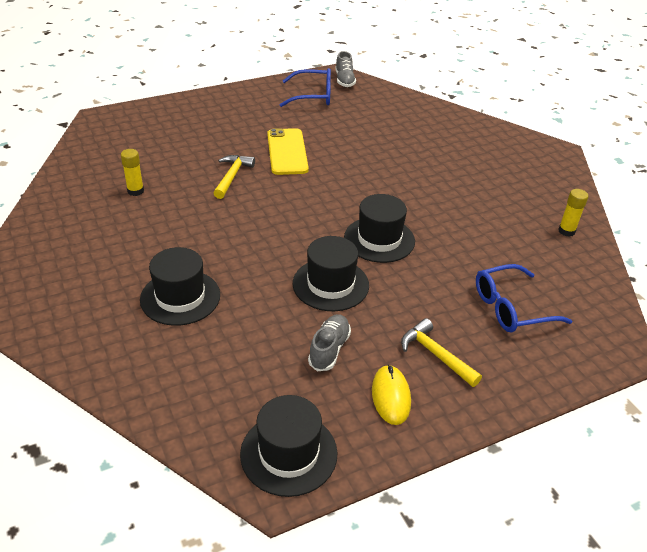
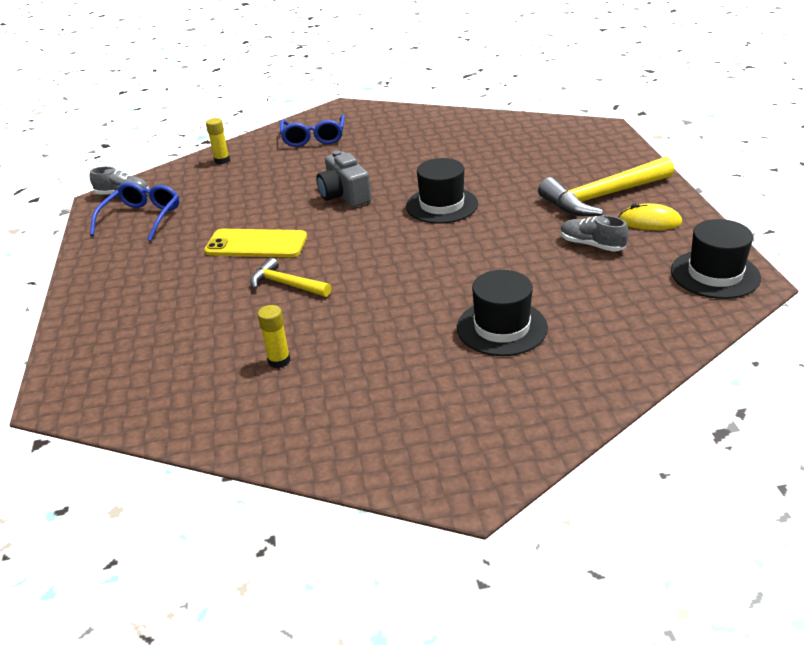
camera: 70 degrees left, 5 degrees down
(330, 284) = (502, 236): black hat -> none
(379, 181) = (344, 195): none -> grey camera
(436, 355) = (603, 197): yellow hammer -> yellow hammer, size x1.79
(511, 308) = (551, 159): blue glasses -> blue glasses (314, 138)
(566, 231) = (460, 122): yellow glue stick -> yellow glue stick (222, 160)

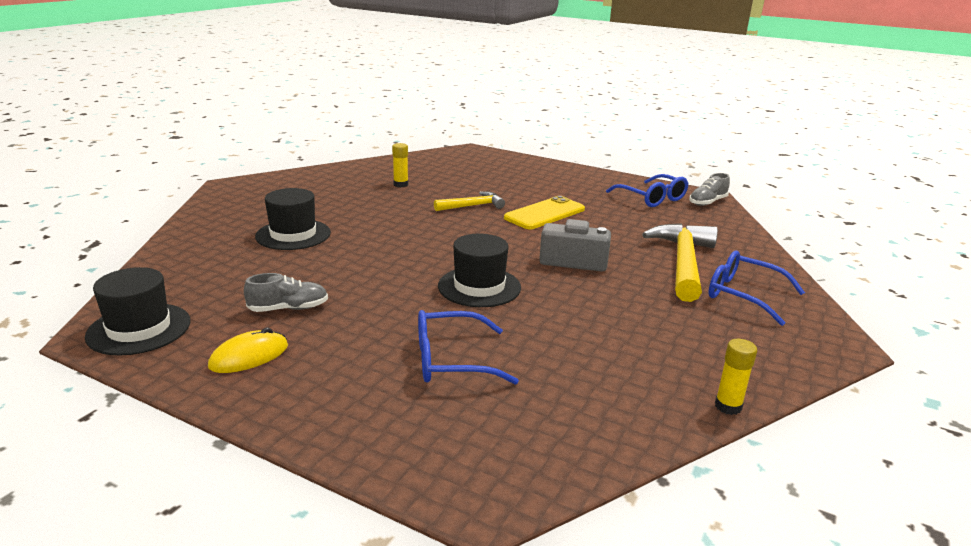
camera: 125 degrees right, 10 degrees down
(222, 160) = (735, 244): yellow glue stick -> yellow glue stick (728, 406)
(535, 173) = (451, 360): none -> blue glasses
(603, 197) = (334, 364): yellow hammer -> yellow hammer (683, 263)

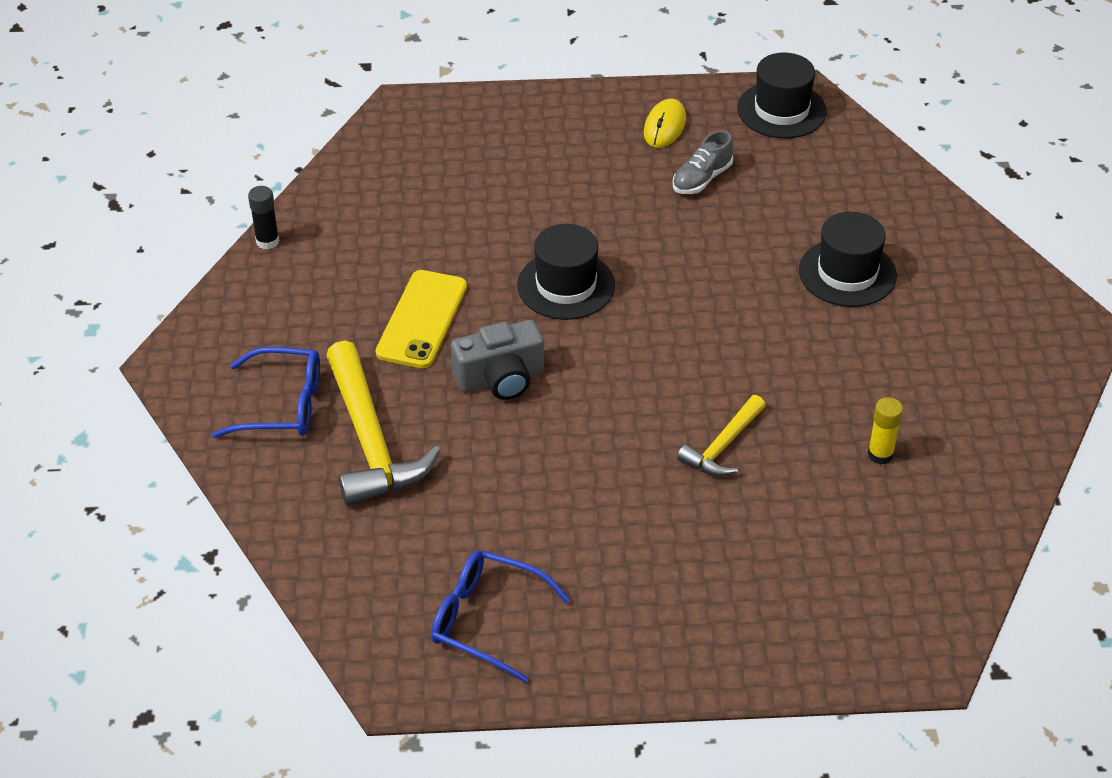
camera: 150 degrees right, 20 degrees up
(451, 360) = (510, 190): blue glasses -> none
(544, 214) = (612, 477): yellow phone -> yellow phone (422, 319)
(707, 202) = (392, 655): grey shoe -> none
(728, 406) = (267, 241): yellow glue stick -> black glue stick

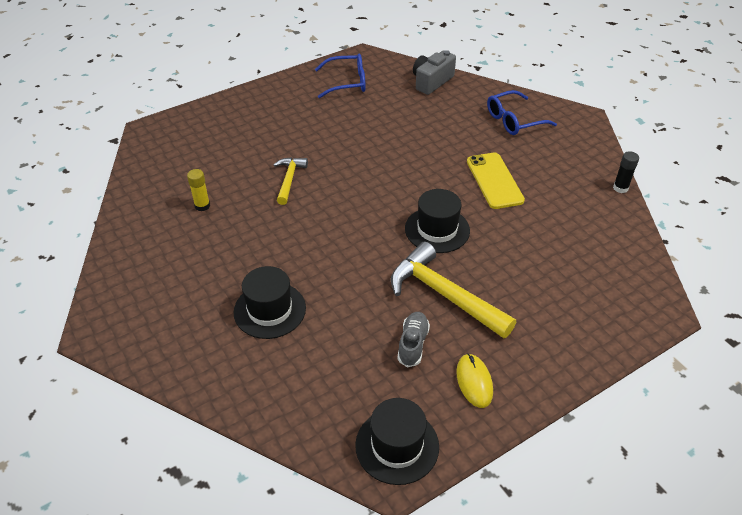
camera: 150 degrees right, 0 degrees up
(370, 440) = (459, 122): yellow hammer -> yellow hammer (444, 295)
(501, 378) = (426, 168): grey camera -> grey camera (431, 82)

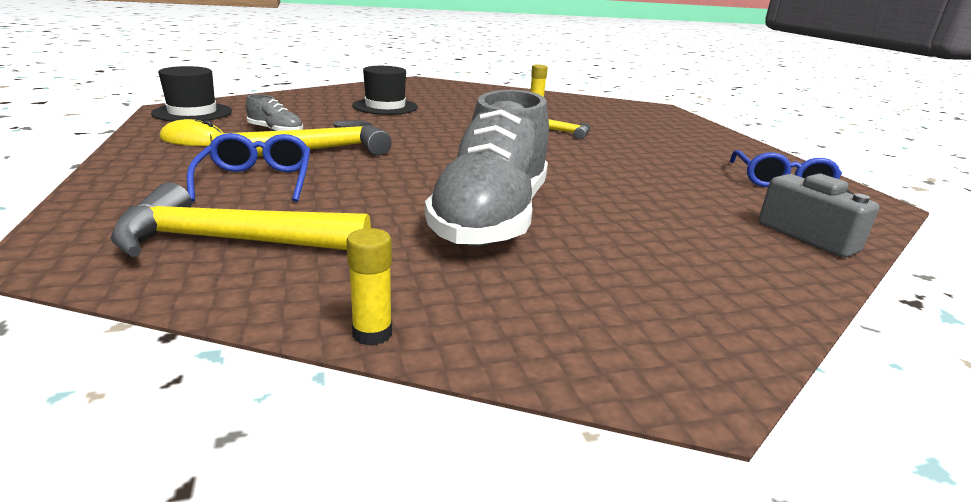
camera: 105 degrees right, 20 degrees down
(437, 230) = (419, 167): black hat -> none
(494, 181) = (491, 218): yellow phone -> grey shoe
(514, 120) = (676, 280): blue glasses -> blue glasses (257, 181)
(597, 260) = (231, 241): none -> yellow hammer
(620, 188) = (372, 333): black glue stick -> yellow glue stick

